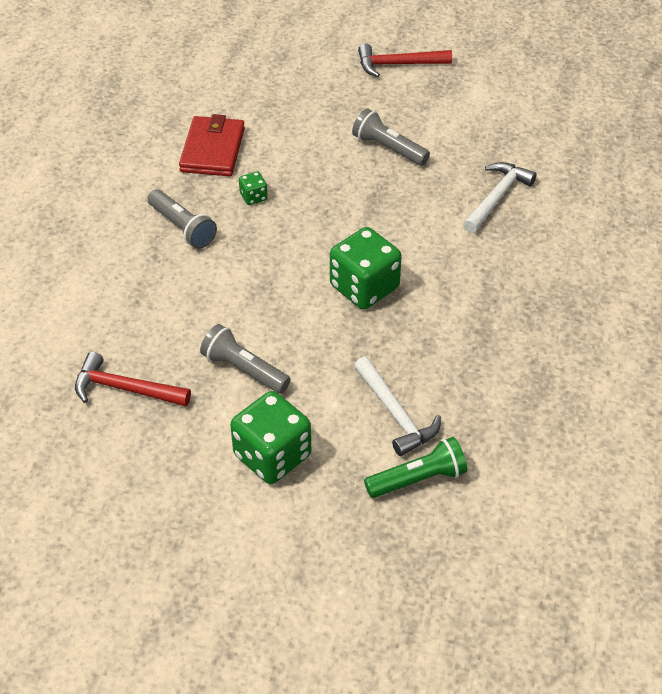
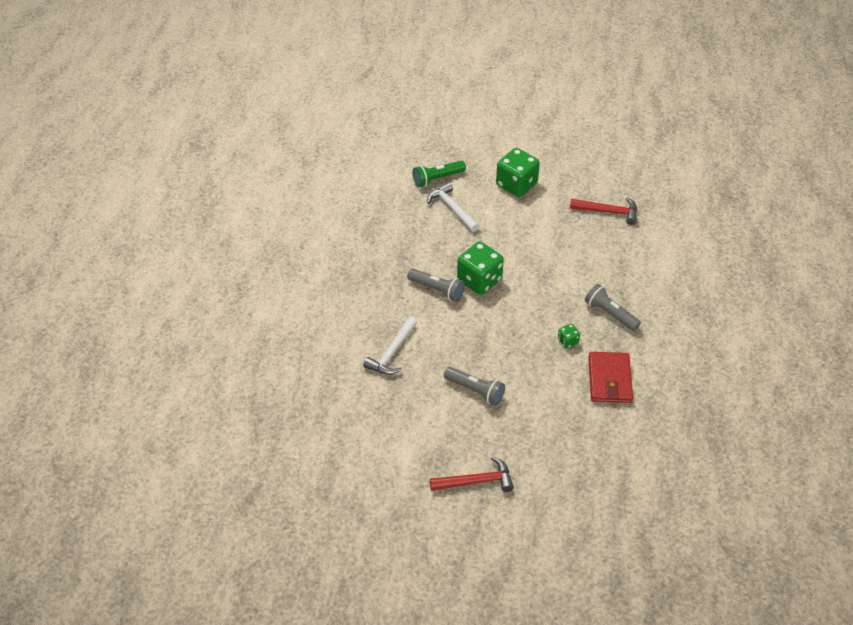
camera: 175 degrees right, 0 degrees up
(244, 370) = (543, 226): grey flashlight -> grey flashlight (437, 290)

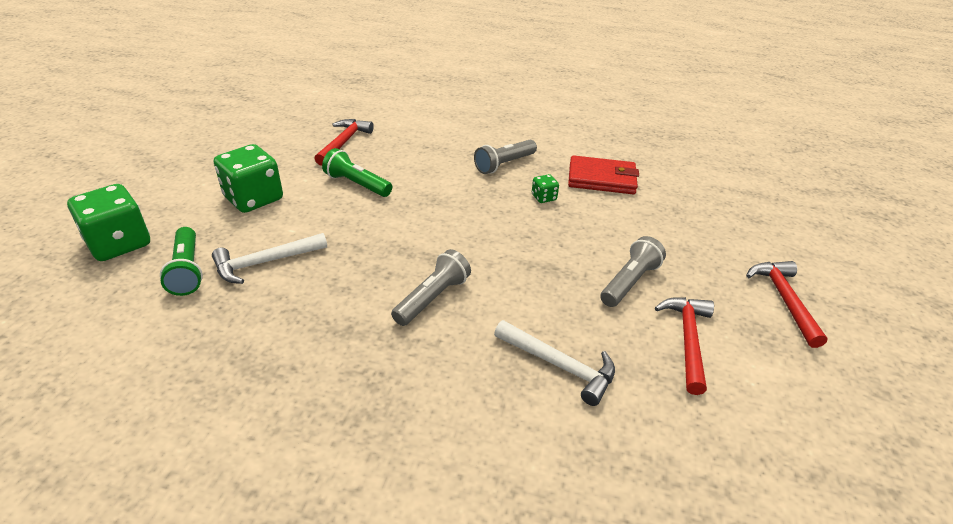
camera: 85 degrees left, 10 degrees down
(424, 417) = (687, 340): none -> red hammer
(479, 280) = (424, 253): green dice -> green dice (119, 243)
(550, 231) = (357, 184): none -> green flashlight

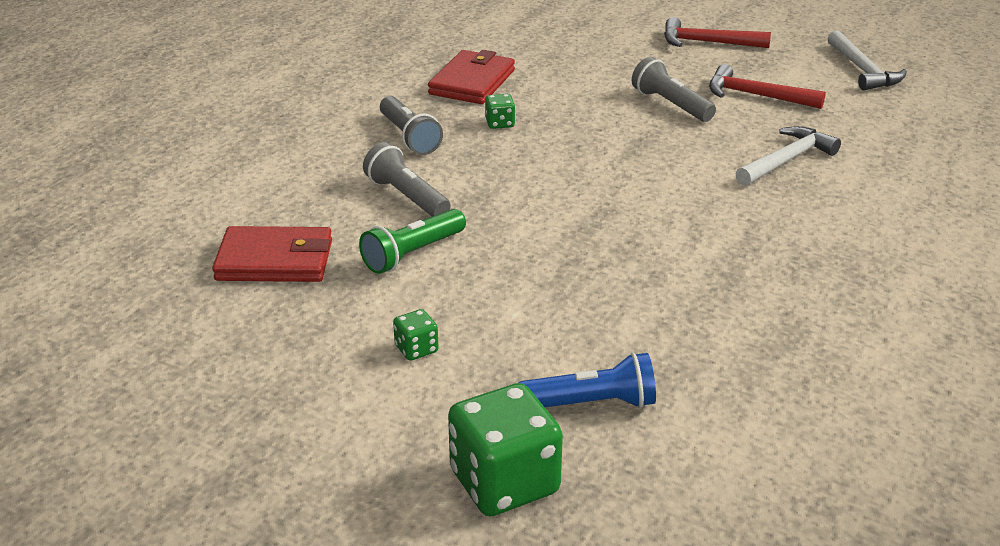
camera: 75 degrees left, 5 degrees down
(187, 270) = (591, 404): green flashlight -> blue flashlight
(253, 198) = (416, 349): green dice -> green dice, size x0.46
(265, 262) = (587, 334): white hammer -> white hammer (862, 70)
(343, 143) = (275, 260): red hammer -> red wallet
(432, 298) = (680, 217): grey flashlight -> grey flashlight (407, 197)

